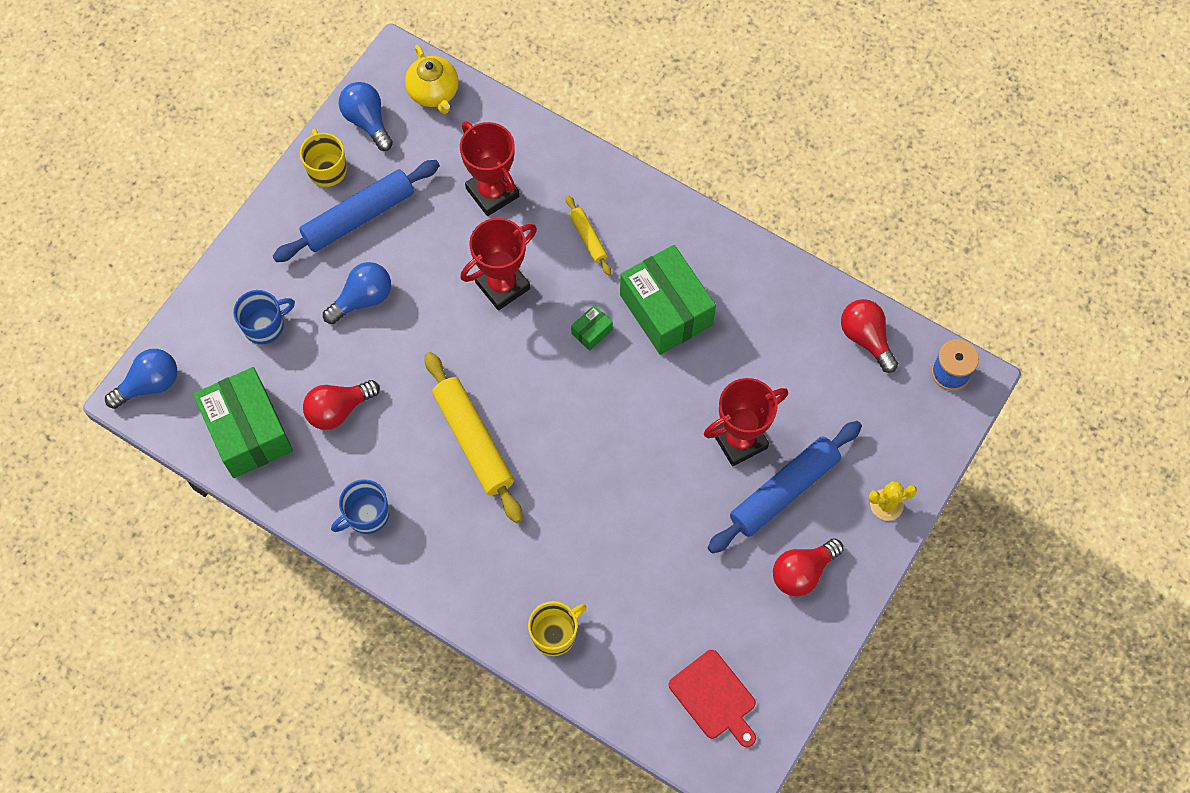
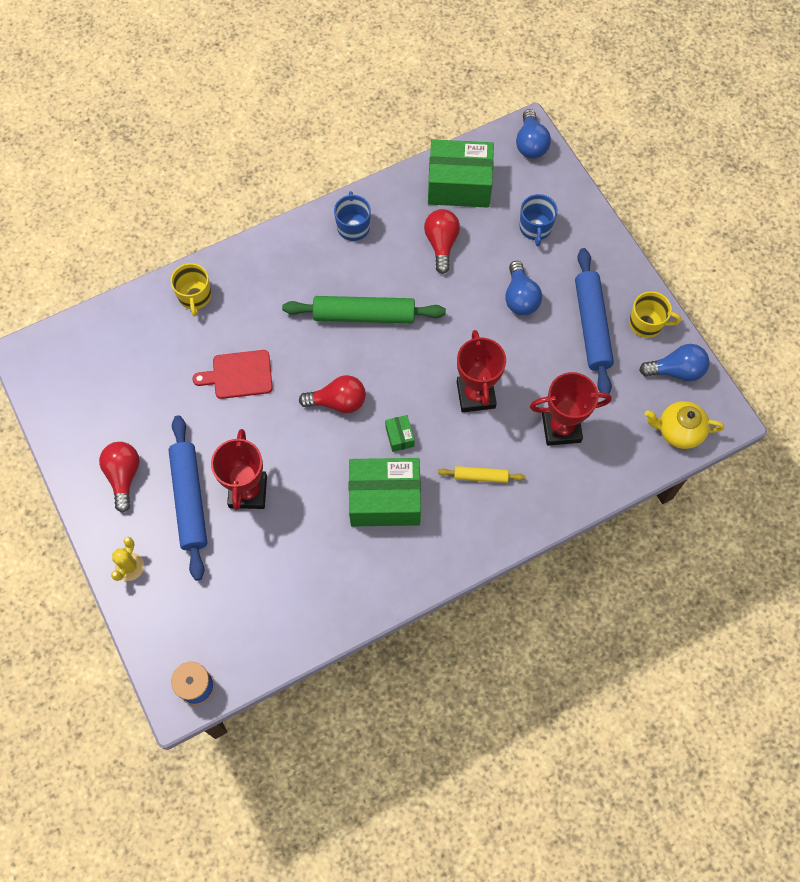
camera: 120 degrees right, 0 degrees up
(473, 440) = (364, 315): yellow rolling pin -> green rolling pin
(714, 698) = (83, 369): red cutting board -> red cutting board (239, 375)
(866, 338) = (267, 637): red light bulb -> red light bulb (338, 402)

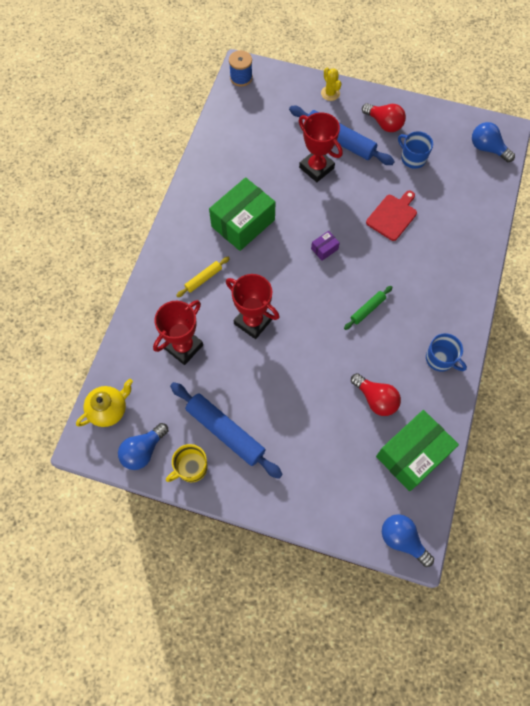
camera: 135 degrees right, 0 degrees up
(195, 296) = (470, 234): yellow mug -> none
(338, 402) = (324, 249): red light bulb -> purple box
(364, 315) = (367, 309): green rolling pin -> green rolling pin, size x0.51
(399, 436) = (270, 260): green box -> none
(520, 297) = (289, 409): blue light bulb -> blue light bulb (487, 149)
(535, 228) = (330, 471): blue mug -> blue mug (412, 158)

